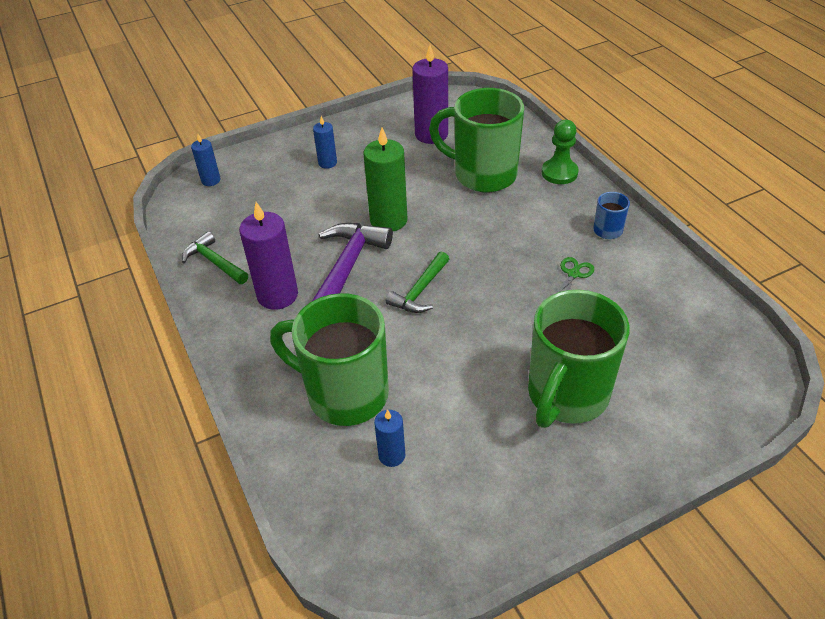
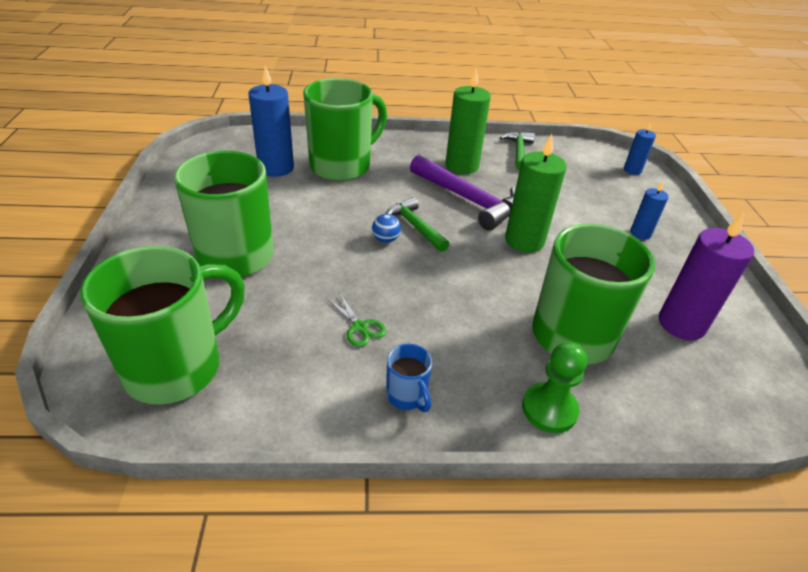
camera: 110 degrees right, 5 degrees down
(214, 262) = (518, 151): green hammer -> green hammer turned 60 degrees counterclockwise
(277, 295) = (462, 166): purple candle -> green candle
(391, 455) = (276, 168): blue candle -> blue candle, size x1.83
(456, 302) = (385, 239): none -> blue ball
(703, 351) = (177, 367): none -> green mug

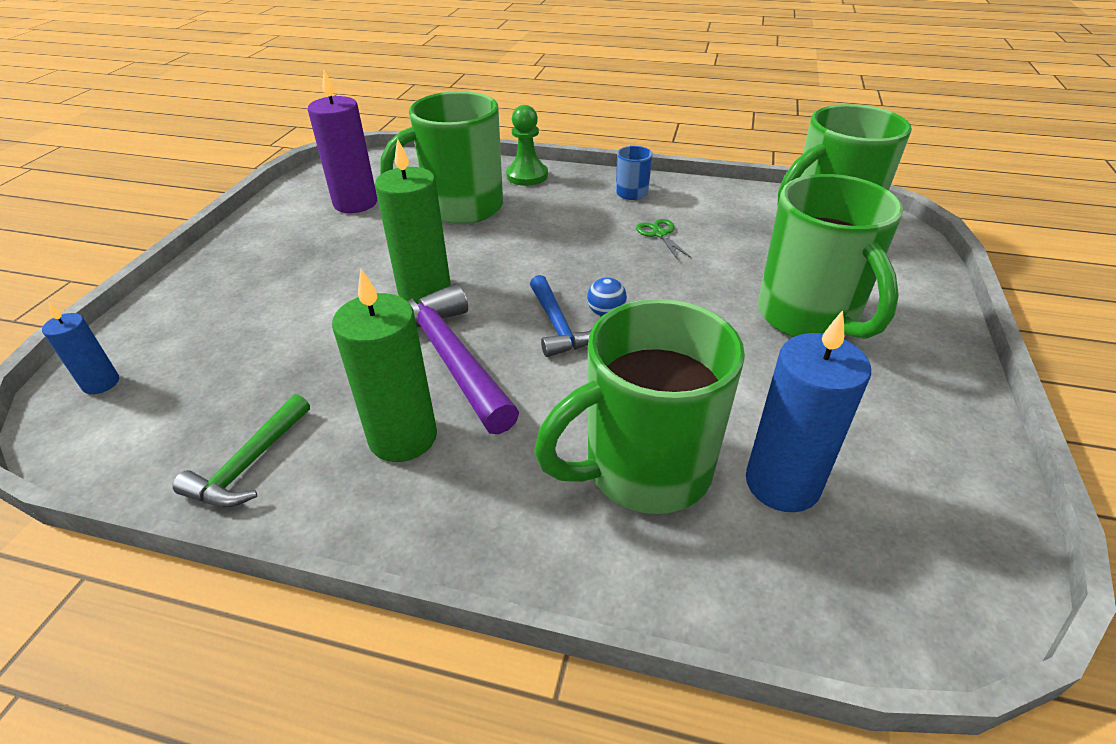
camera: 160 degrees left, 0 degrees up
(415, 226) = (558, 326): green hammer -> blue hammer
(640, 233) = (264, 280): blue candle -> none

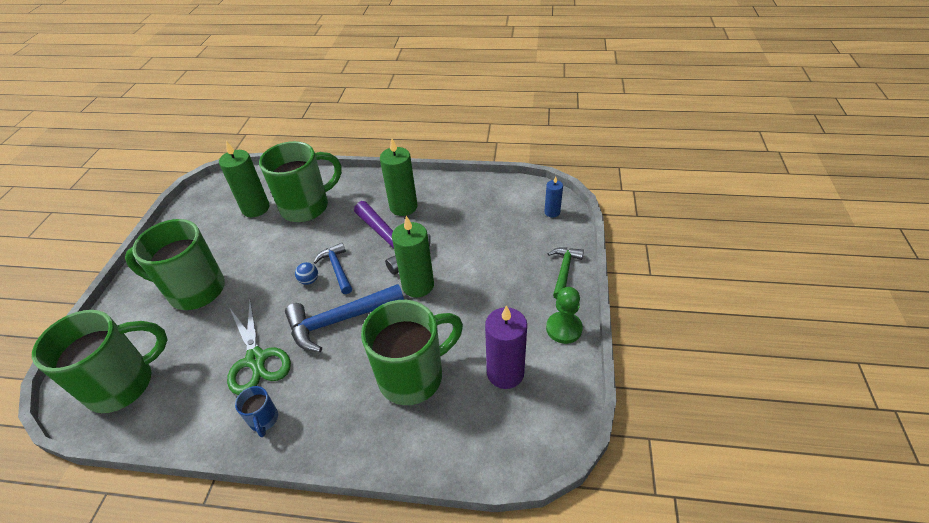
camera: 175 degrees right, 5 degrees up
(249, 464) = (460, 191): green hammer -> green hammer (564, 271)
(527, 176) = (359, 440): green pawn -> green pawn (564, 328)
(551, 260) = (339, 320): none -> blue hammer
(660, 234) = (256, 360): green scissors -> green scissors, size x2.05
(782, 483) = (255, 208): blue candle -> green candle
(809, 318) = (194, 290): green mug -> green mug turned 60 degrees counterclockwise

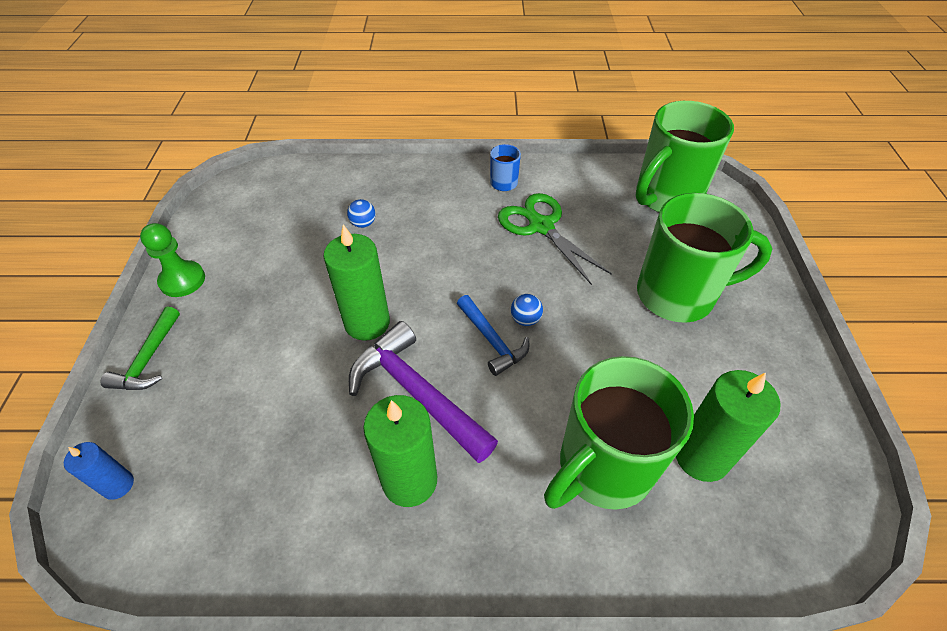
camera: 170 degrees right, 5 degrees up
(339, 320) = (462, 271): blue hammer -> none
(413, 376) = (363, 224): green mug -> blue ball
(505, 373) = (264, 232): purple candle -> none

